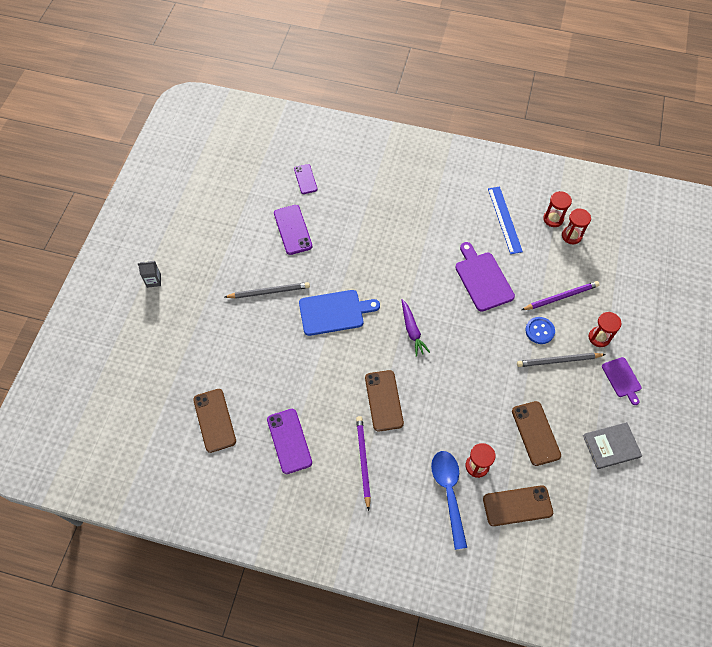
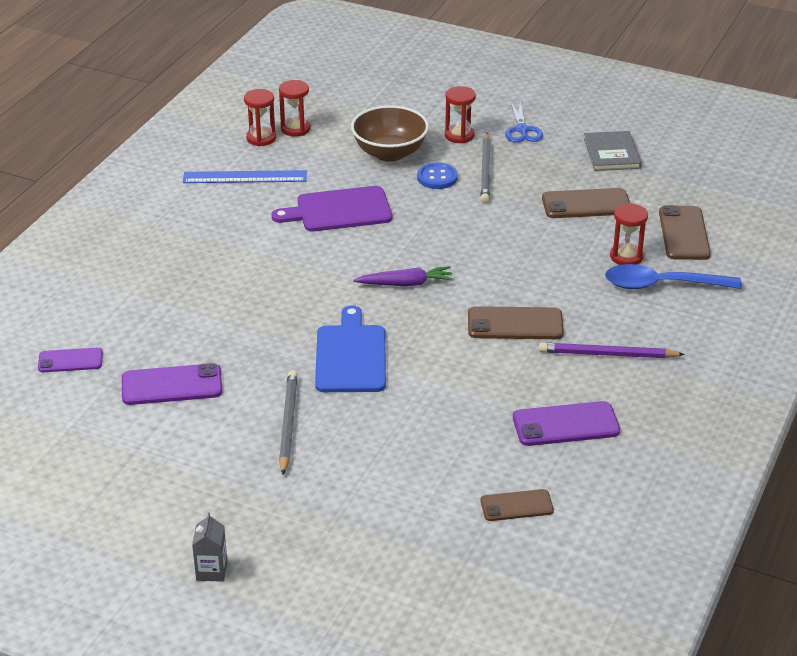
camera: 80 degrees left, 25 degrees down
(214, 420) = (516, 506): brown phone -> brown phone, size x0.65
(561, 297) = (389, 153): purple pencil -> brown bowl
(622, 379) = (522, 130): purple cutting board -> blue scissors

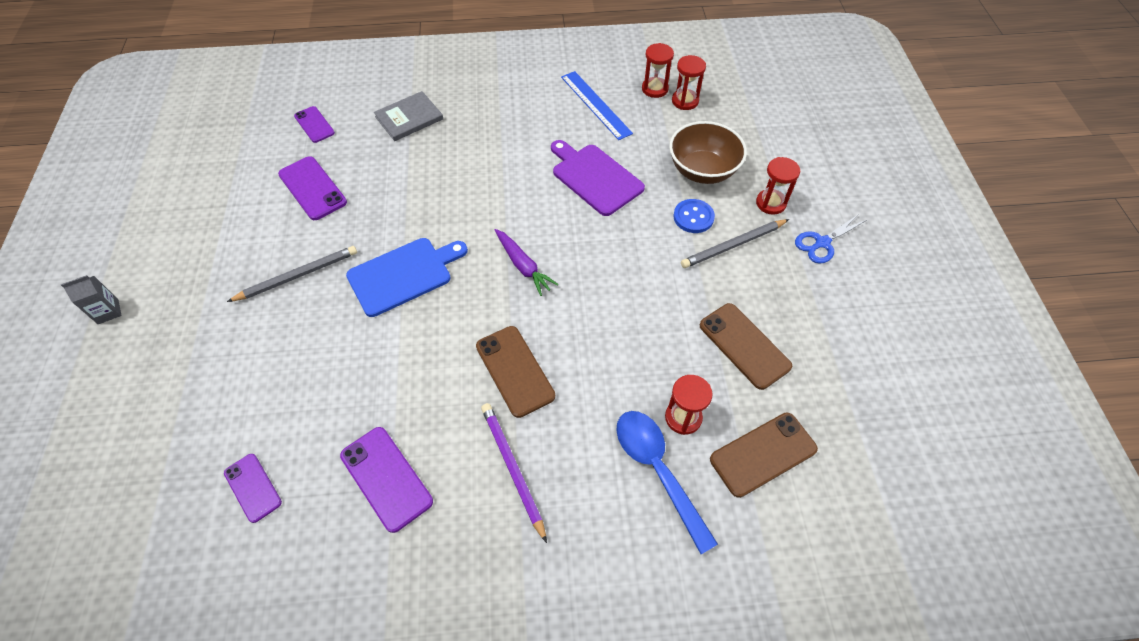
camera: 60 degrees right, 20 degrees up
(516, 506) = (253, 487): brown phone -> purple phone
(612, 153) = (849, 330): grey book -> grey book (409, 118)

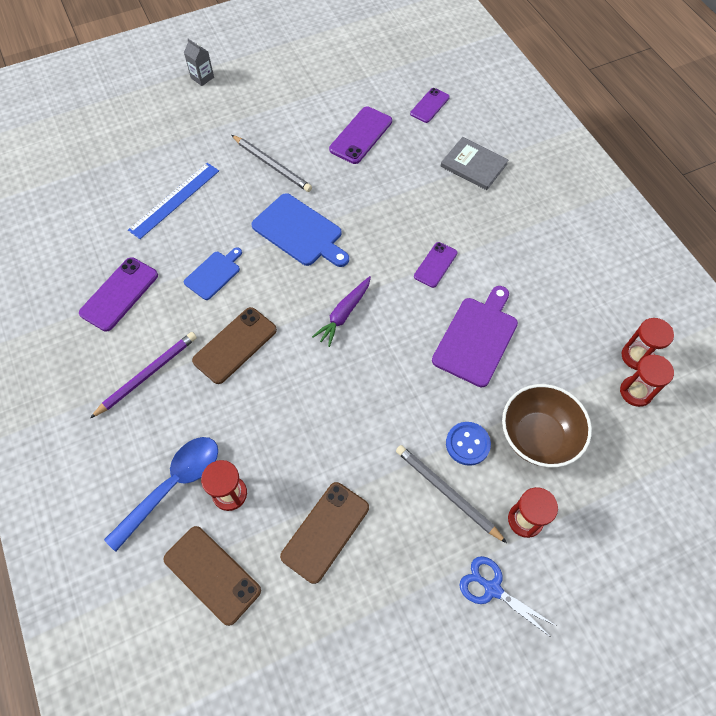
camera: 70 degrees right, 5 degrees up
(253, 487) = (94, 220): purple phone -> purple phone (435, 265)
(412, 369) = (214, 274): none -> blue cutting board
(595, 104) = (578, 307): blue ruler -> blue ruler (174, 200)

